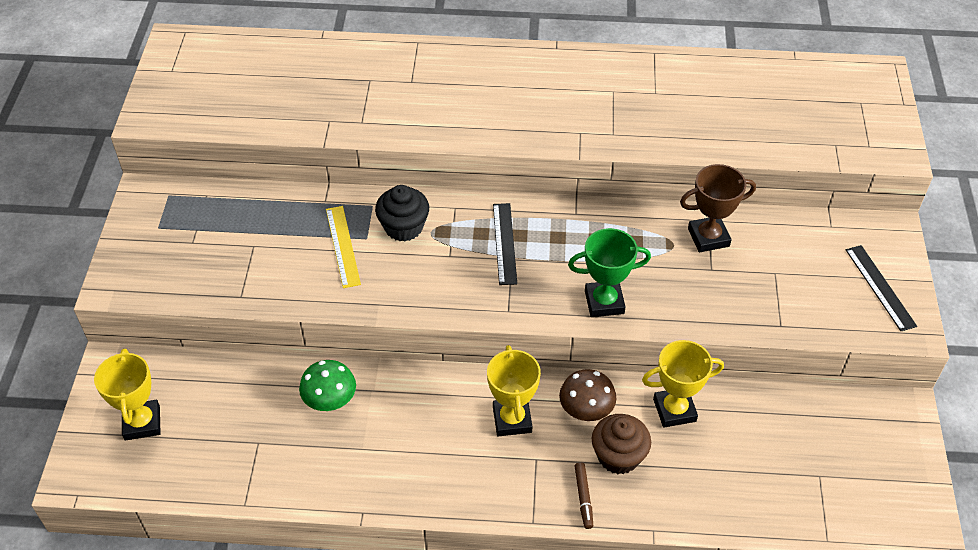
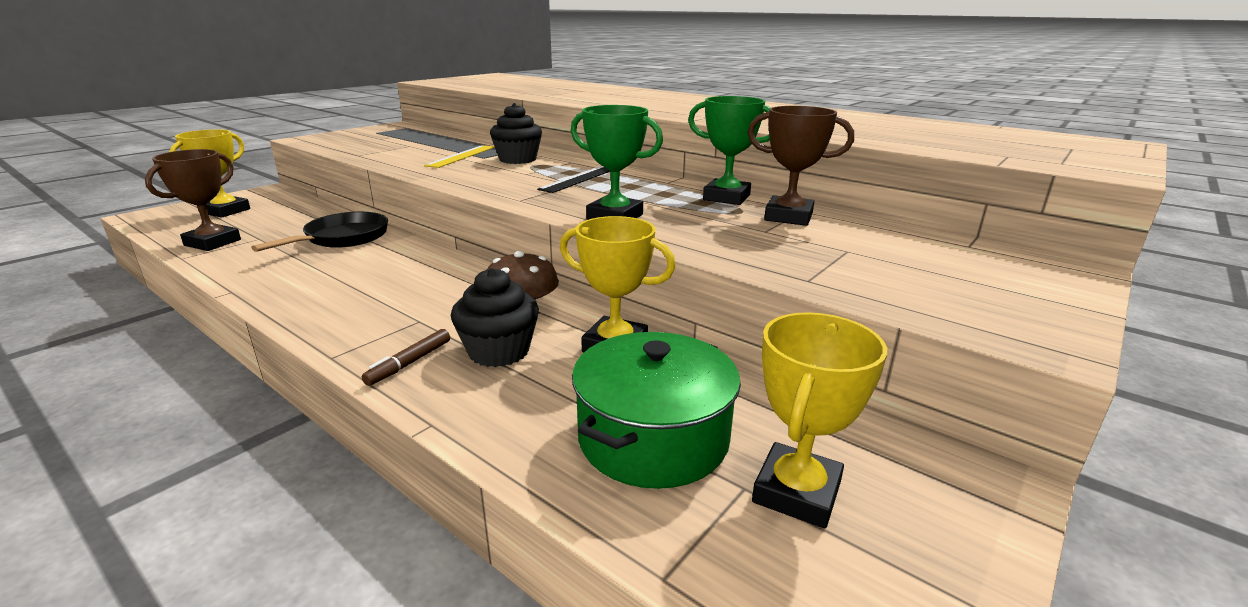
camera: 35 degrees right, 25 degrees down
(230, 472) = (213, 242): none -> brown trophy
(330, 399) = (343, 238): green mushroom -> black pan
(512, 420) = (446, 292): yellow trophy -> yellow trophy (796, 492)
(618, 456) = (499, 351): brown cupcake -> black cupcake
(643, 223) = (726, 197): none -> green trophy
(759, 470) = (653, 438): none -> green pot
(880, 287) = (1011, 297): black ruler -> none

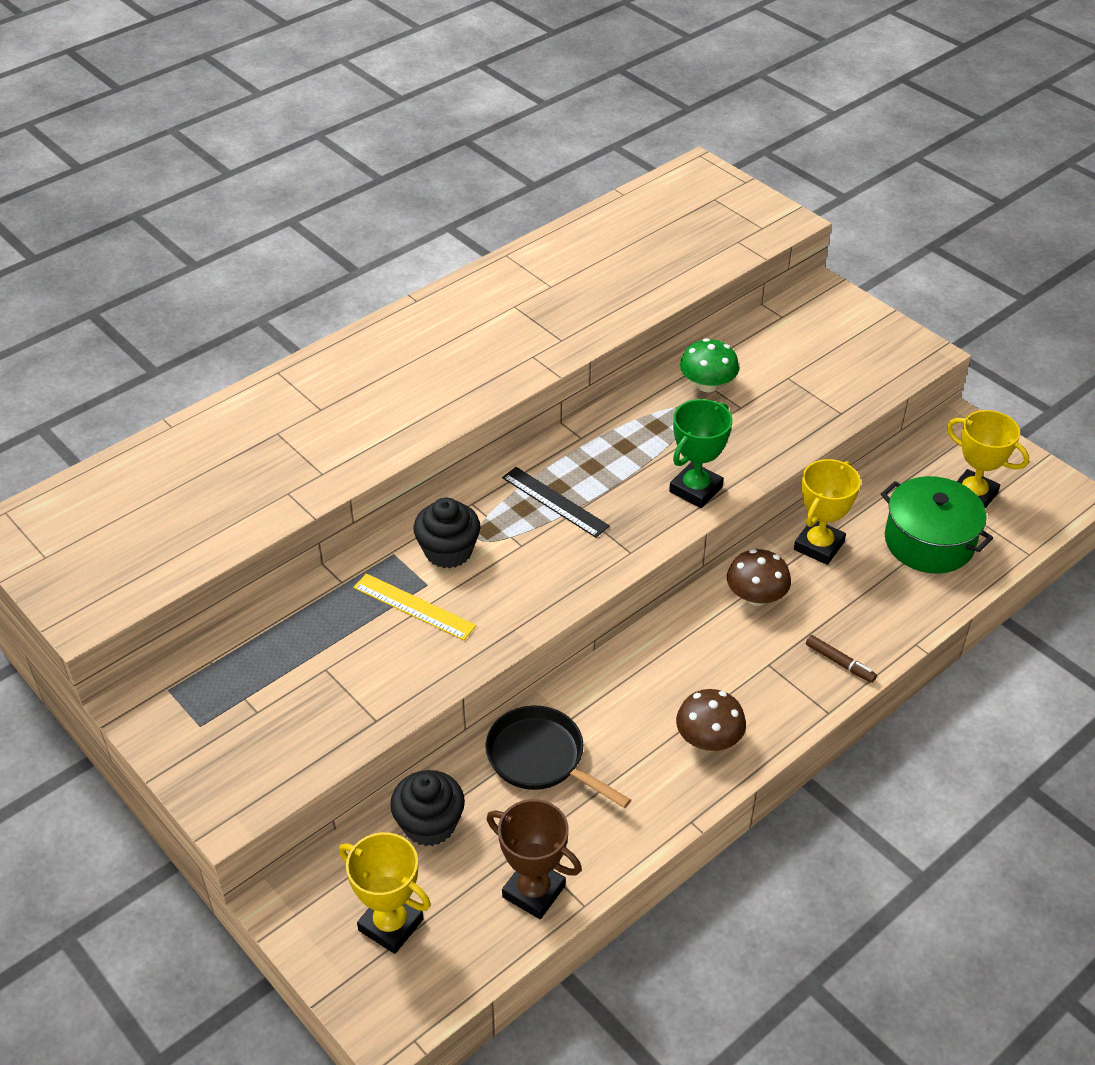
camera: 80 degrees left, 20 degrees up
(327, 295) = (708, 739): none -> brown mushroom
(499, 351) = (824, 611): black cupcake -> black cupcake (429, 824)
(726, 197) = (645, 408): green trophy -> none
(788, 217) = (707, 385): brown trophy -> green mushroom

